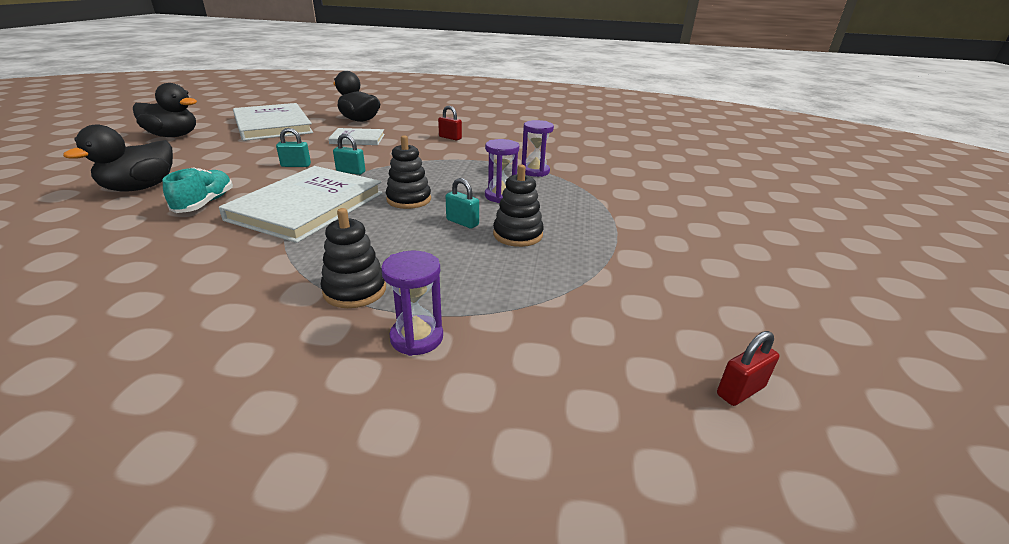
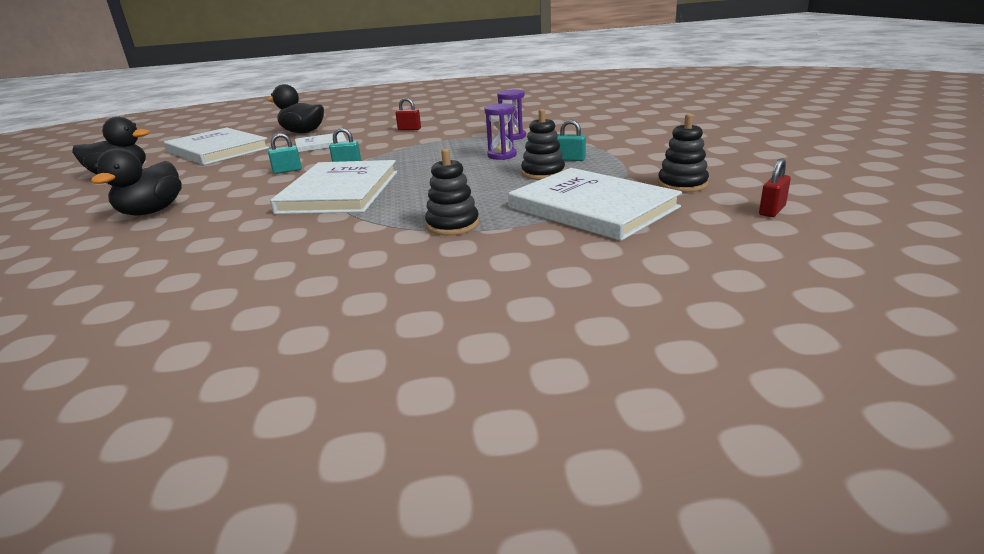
camera: 15 degrees left, 5 degrees down
(205, 203) = (237, 208): turquoise shoe -> none
(409, 199) = (426, 171): black stacking toy -> black stacking toy (682, 184)
(417, 338) = (533, 236): purple hourglass -> none
(462, 222) = (489, 175): turquoise padlock -> turquoise padlock (570, 159)
(522, 309) = (592, 207): none -> white book

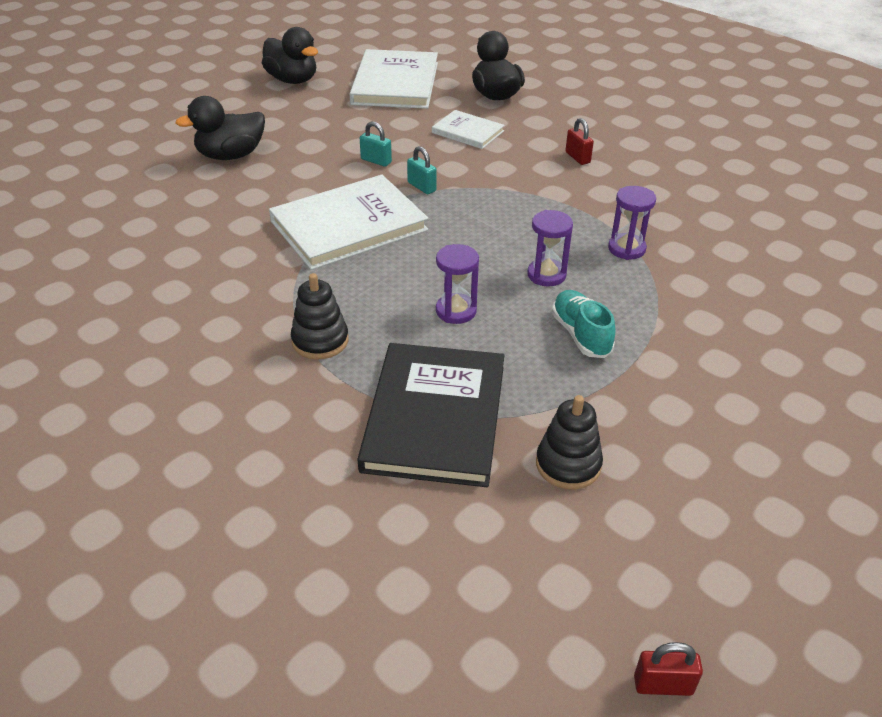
camera: 50 degrees right, 15 degrees up
(494, 182) = (456, 311): none -> purple hourglass
(543, 173) = (513, 334): black stacking toy -> none
(570, 159) = (581, 334): turquoise padlock -> turquoise shoe
(592, 207) = (435, 417): white book -> black book
(772, 211) = (536, 572): red padlock -> red padlock (663, 685)

